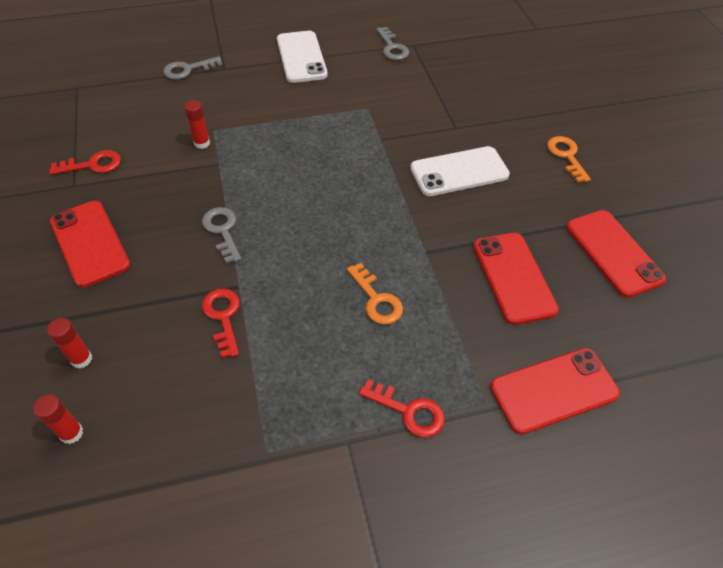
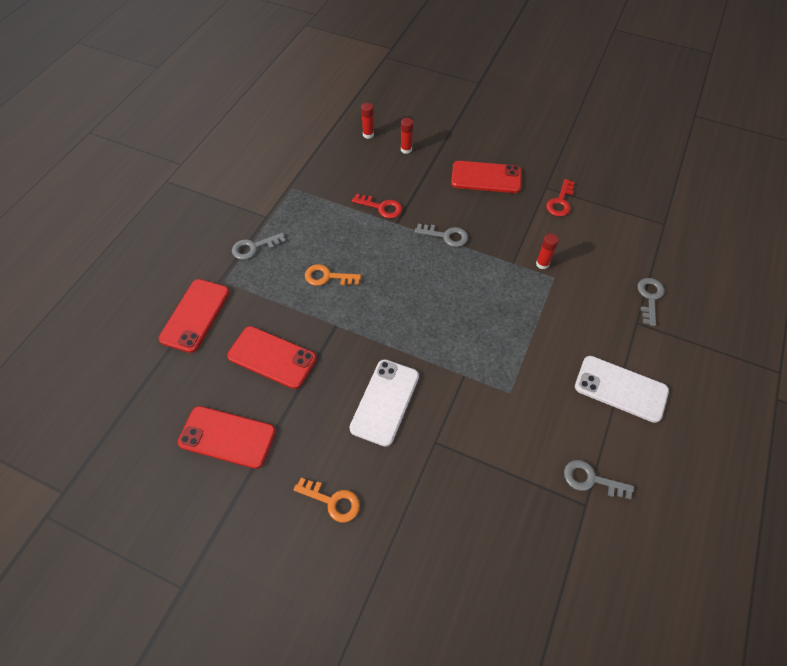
camera: 130 degrees right, 5 degrees up
(409, 411) = (254, 247): red key -> grey key

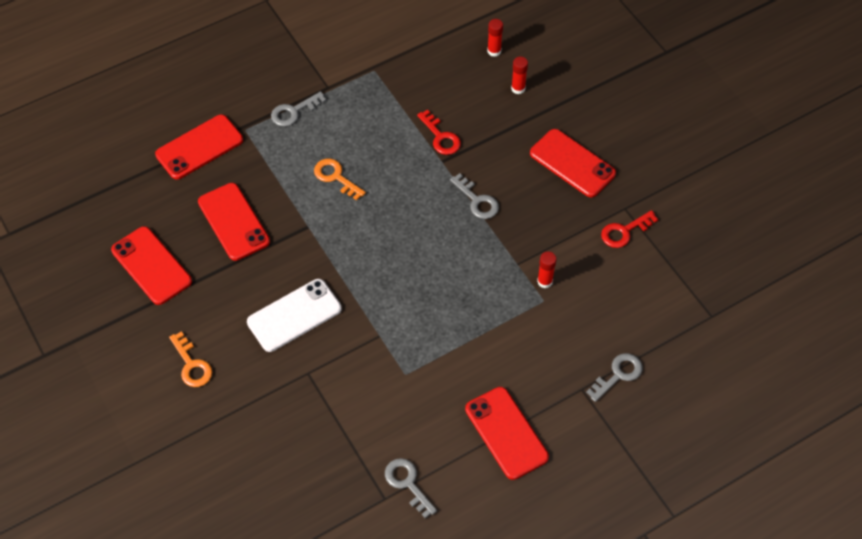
camera: 35 degrees right, 0 degrees up
(254, 247) = (294, 112): grey key -> grey key turned 45 degrees counterclockwise
(621, 389) = (506, 433): white phone -> red phone

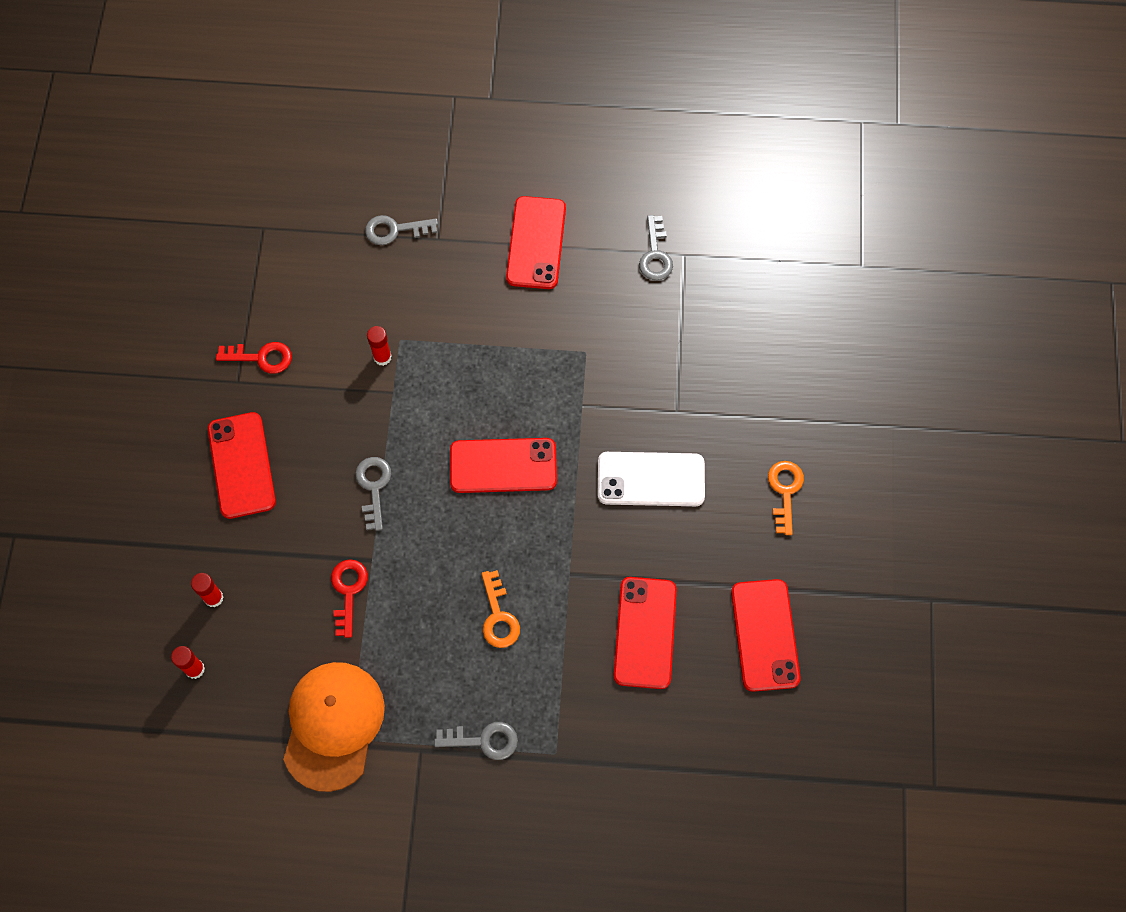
camera: 145 degrees left, 10 degrees up
(199, 147) = (623, 763): red phone -> red phone (503, 466)
(389, 70) = (333, 725): none -> orange cap

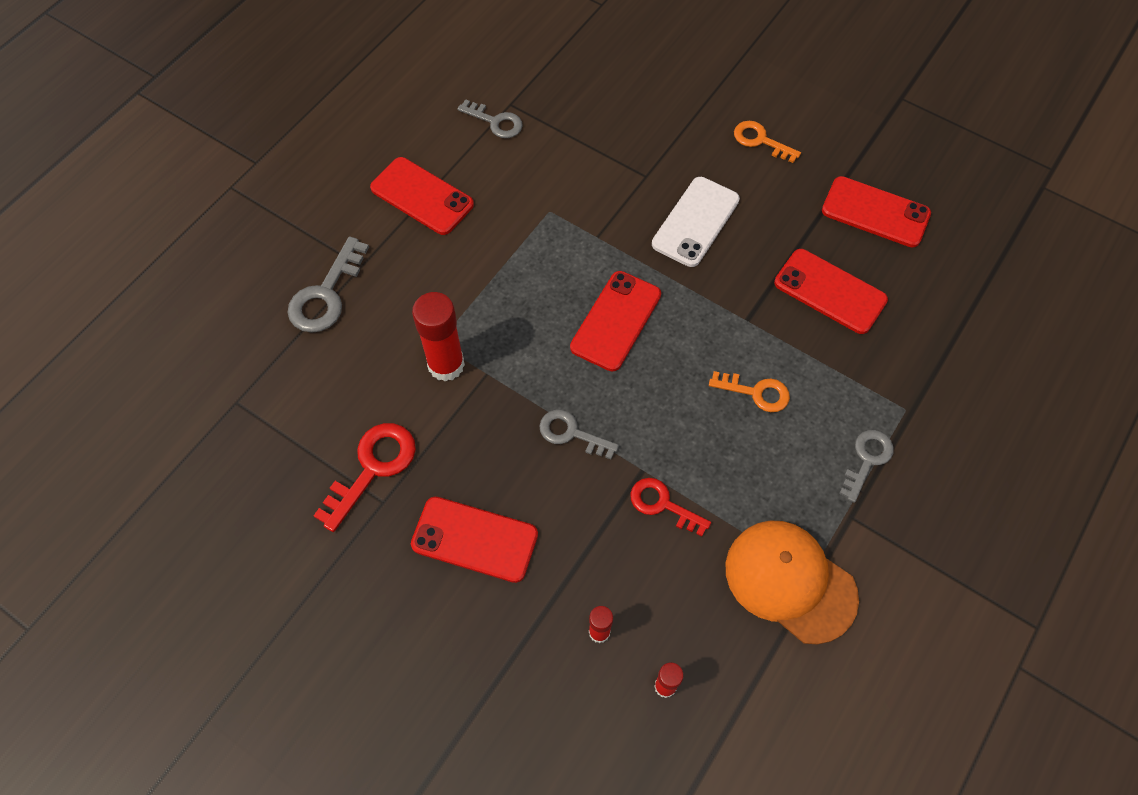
camera: 60 degrees left, 5 degrees down
(261, 357) = (373, 468): red key -> red key, size x1.51
(382, 357) = (446, 365): red glue stick -> red glue stick, size x1.92
(395, 230) = (326, 294): grey key -> grey key, size x1.51

